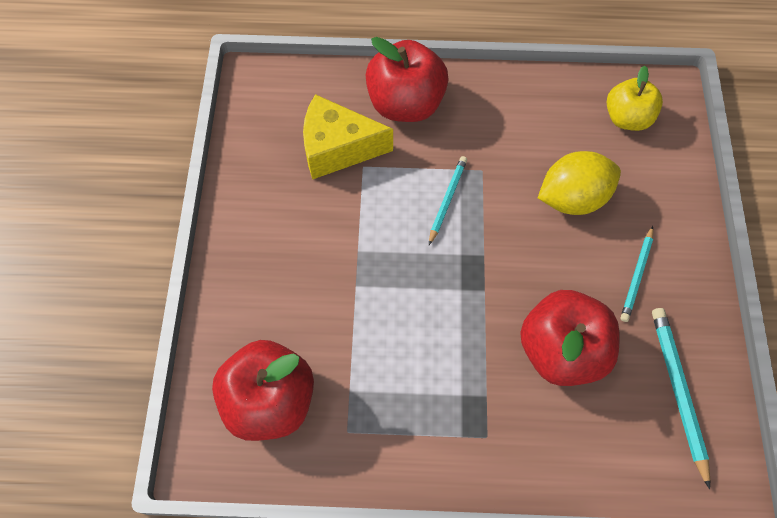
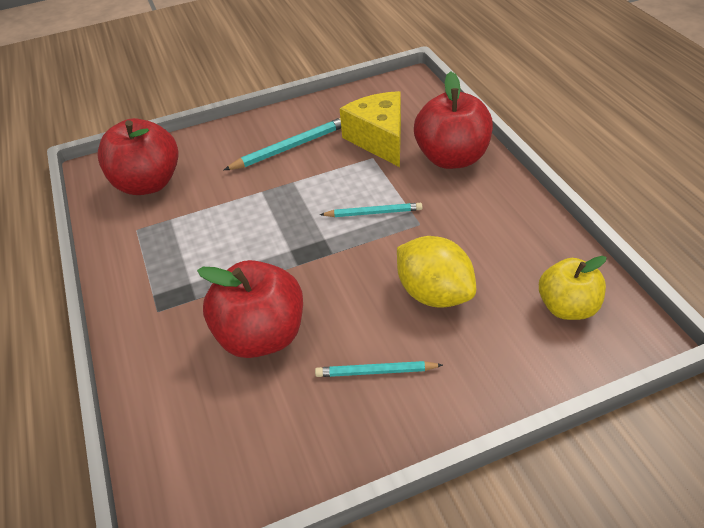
camera: 70 degrees right, 20 degrees down
(677, 391) = (257, 446): turquoise pencil -> turquoise pencil (291, 147)

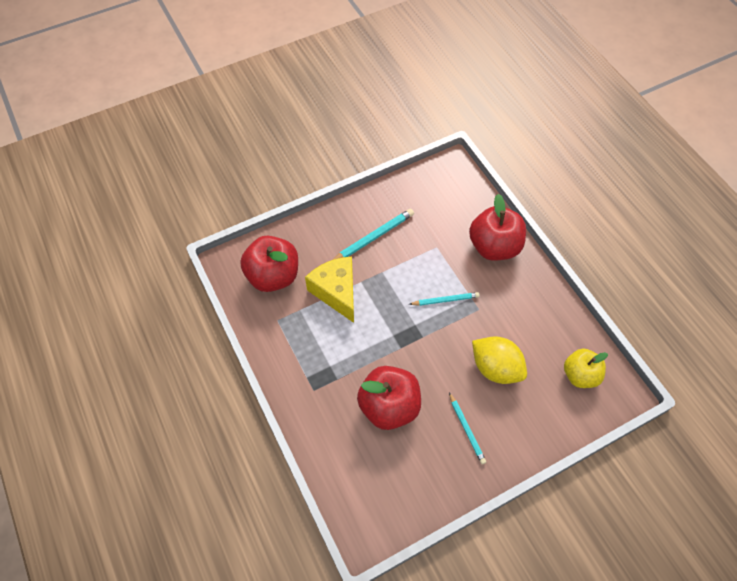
camera: 10 degrees left, 15 degrees up
(375, 372) = (466, 429): turquoise pencil -> turquoise pencil turned 105 degrees counterclockwise
(379, 139) = (438, 229): yellow cheese -> yellow cheese (336, 292)

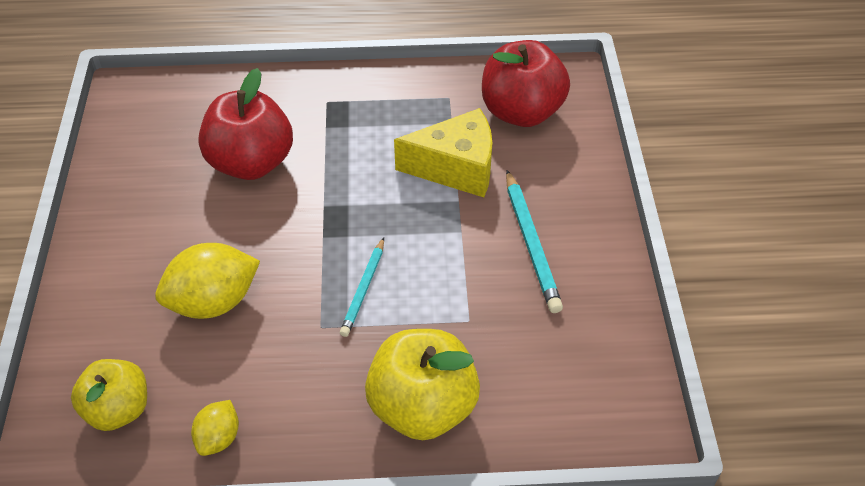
camera: 115 degrees right, 10 degrees down
(466, 429) = (159, 228): turquoise pencil -> none
(494, 247) = (422, 407): red apple -> yellow apple
(563, 321) = (219, 438): none -> yellow lemon

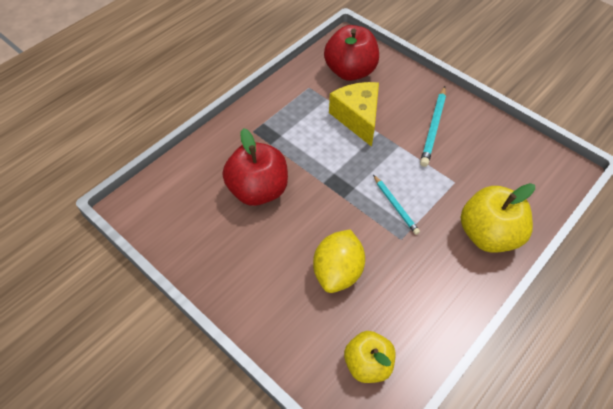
camera: 45 degrees left, 5 degrees up
(219, 438) = (430, 330): yellow lemon -> none
(456, 168) = (357, 118): yellow cheese -> yellow cheese turned 60 degrees counterclockwise
(531, 244) = (433, 128): turquoise pencil -> turquoise pencil turned 75 degrees clockwise

